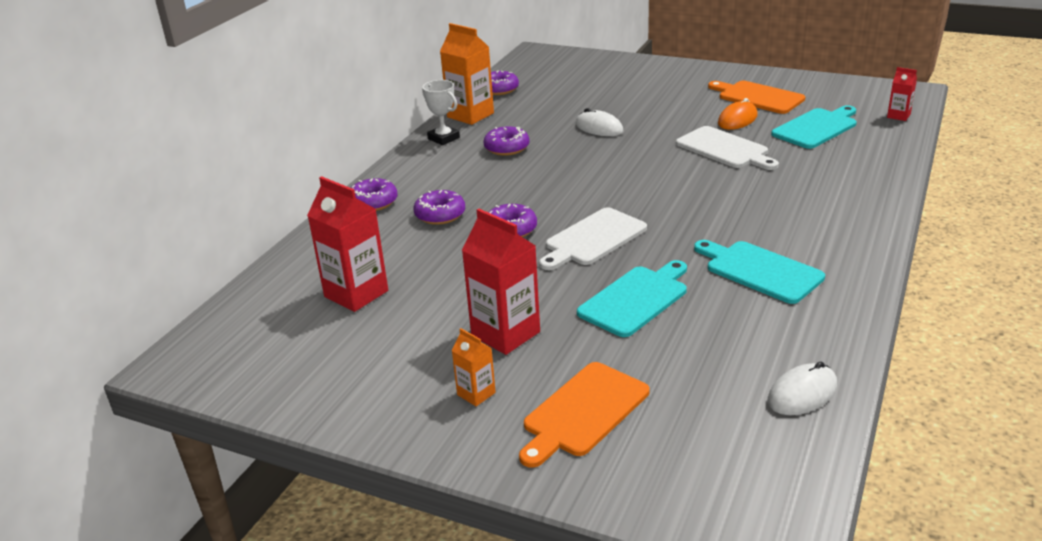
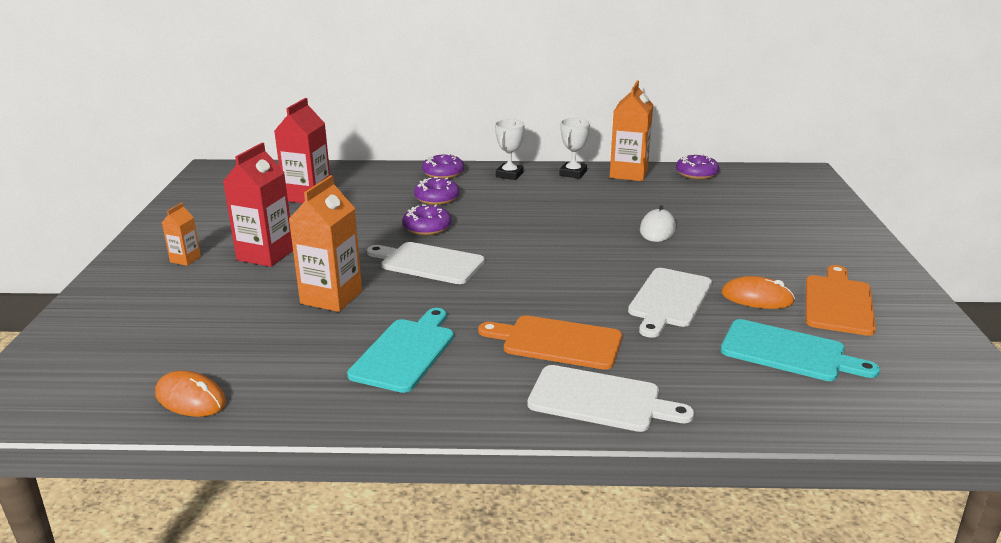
camera: 65 degrees right, 5 degrees down
(415, 168) = (509, 175): none -> white trophy
(506, 148) = (576, 199): purple donut -> none
(583, 412) = (163, 302): orange cutting board -> orange cutting board (557, 342)
(635, 299) = (331, 297): turquoise cutting board -> orange carton
(802, 393) = (190, 398): white mouse -> orange mouse
(857, 201) = (600, 400): none -> white cutting board
(898, 116) = (902, 415): red carton -> none

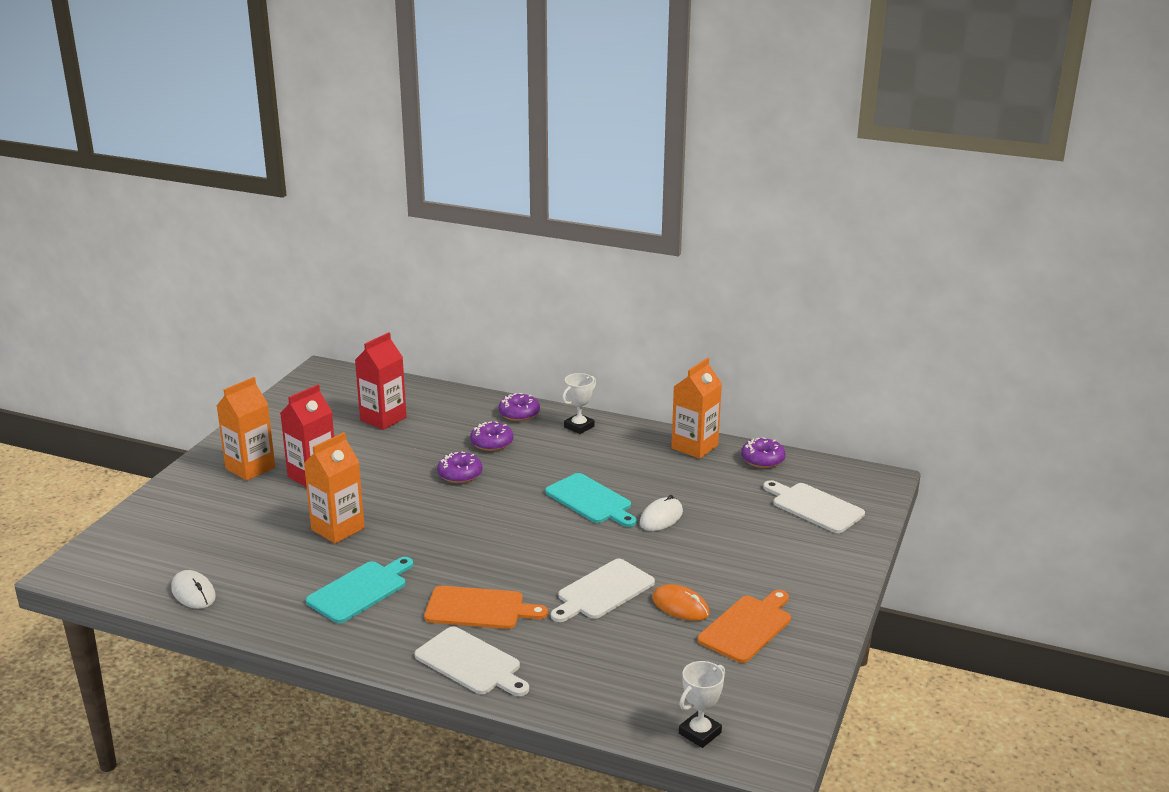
camera: 20 degrees right, 0 degrees up
(185, 259) = (250, 468): orange carton -> orange carton, size x1.95
(190, 398) = (193, 593): orange mouse -> white mouse
(428, 263) = (435, 512): white cutting board -> white cutting board (814, 507)
(557, 342) = (479, 608): orange cutting board -> orange cutting board turned 150 degrees clockwise
(573, 173) = (641, 436): white trophy -> white trophy (700, 733)
(788, 352) = (655, 660): turquoise cutting board -> turquoise cutting board (590, 500)

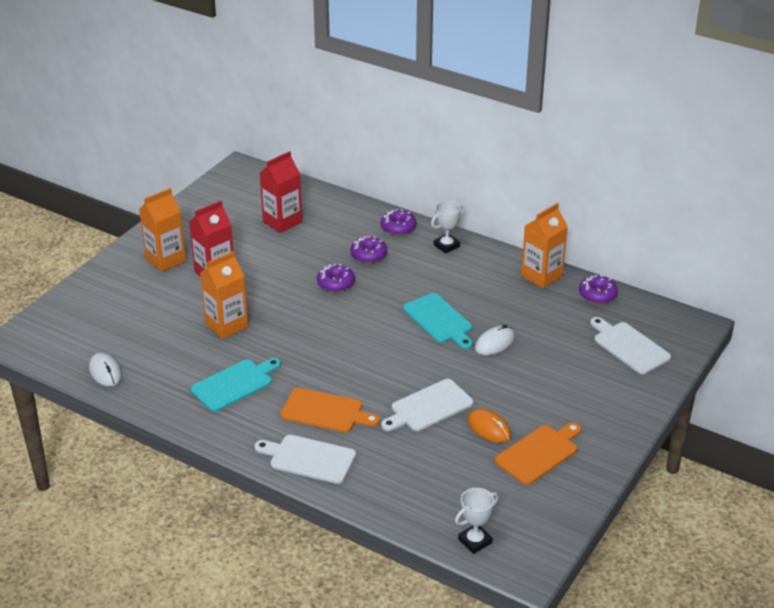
camera: 10 degrees right, 10 degrees up
(471, 663) = (309, 459): white cutting board -> white cutting board turned 150 degrees clockwise

